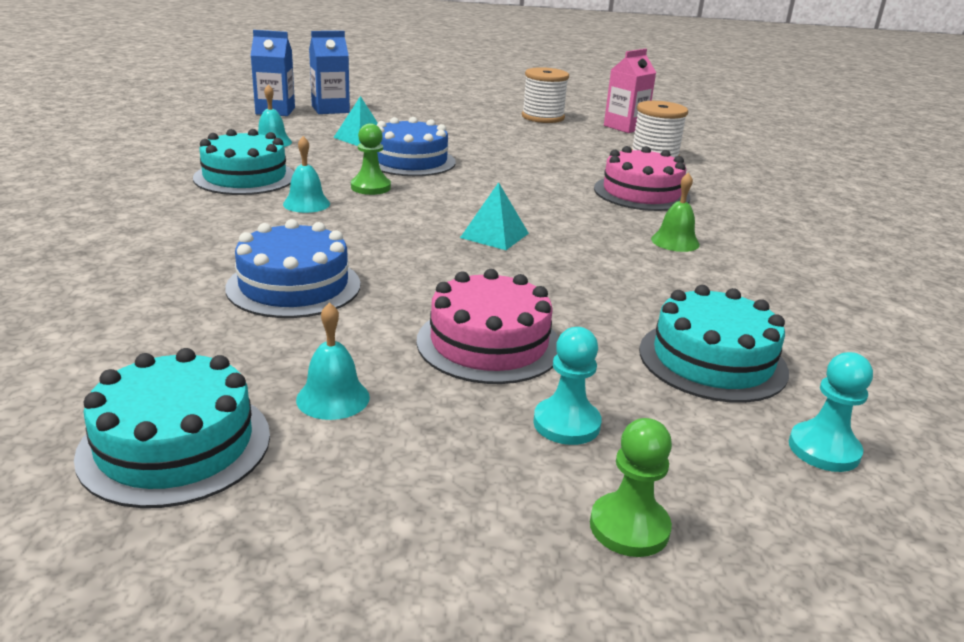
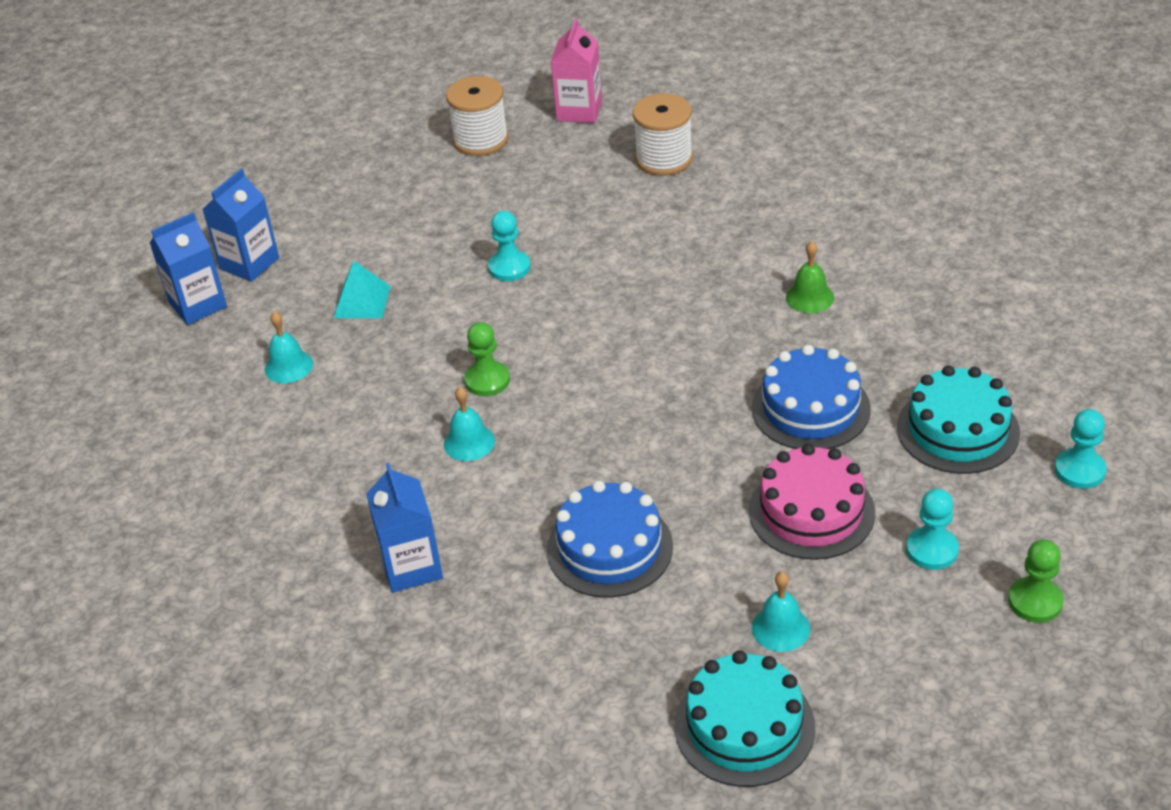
camera: 30 degrees left, 15 degrees up
(155, 234) = (411, 567): none -> blue carton
(245, 177) = (356, 441): turquoise cake -> none
(410, 161) = (463, 312): blue cake -> blue cake (810, 408)
(473, 157) = (509, 267): none -> turquoise pawn
(494, 235) = (672, 382): turquoise pyramid -> none
(641, 193) = (715, 235): pink cake -> none

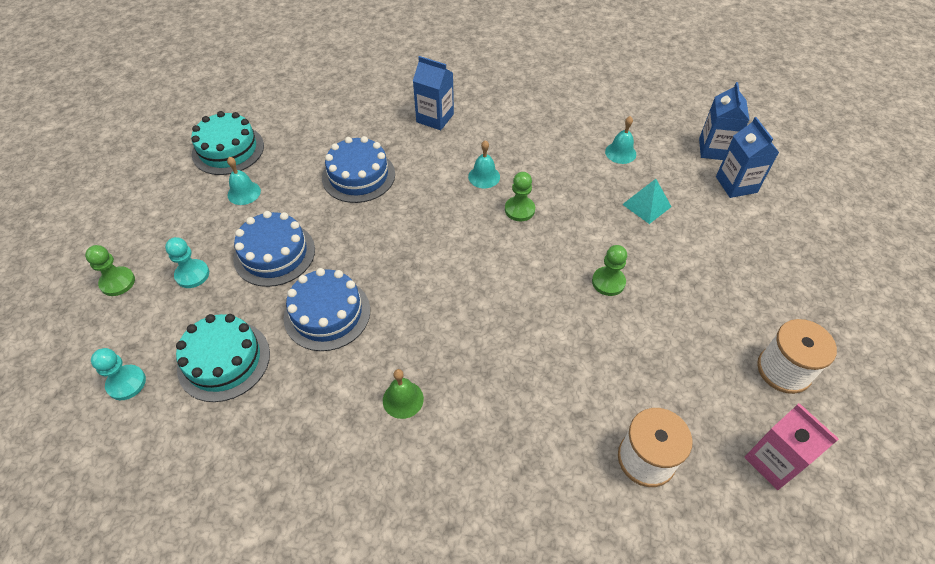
camera: 130 degrees right, 10 degrees up
(509, 267) = (608, 282): turquoise pawn -> green pawn
(811, 511) = (274, 254): pink cake -> blue cake

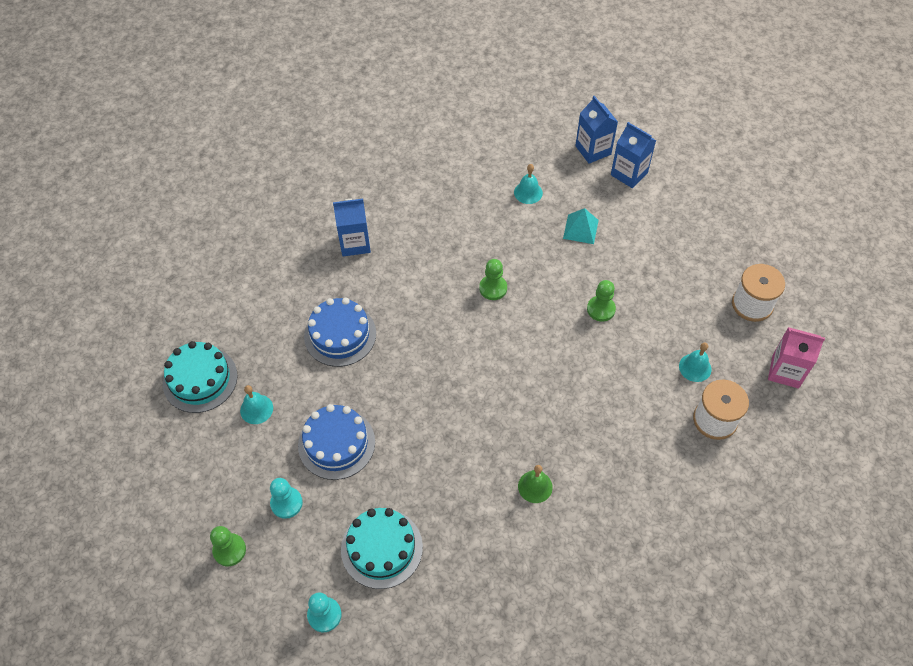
camera: 35 degrees left, 5 degrees up
(327, 313) = (424, 462): blue cake -> none
(484, 176) = (442, 275): turquoise bell -> turquoise bell (695, 367)

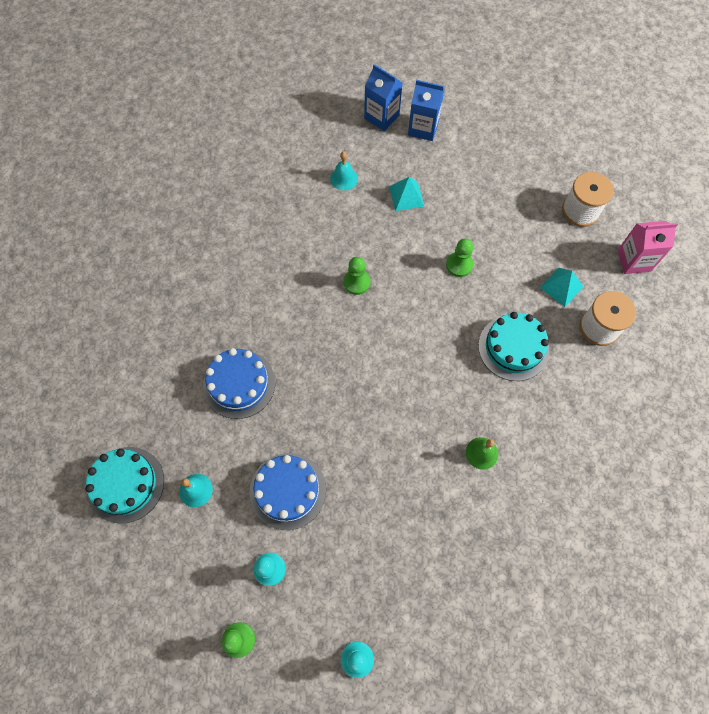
camera: 25 degrees left, 10 degrees up
(355, 243) = (209, 288): blue carton -> none
(381, 548) = (377, 571): turquoise cake -> turquoise cake (513, 347)
(695, 367) = (561, 287): turquoise bell -> turquoise pyramid

